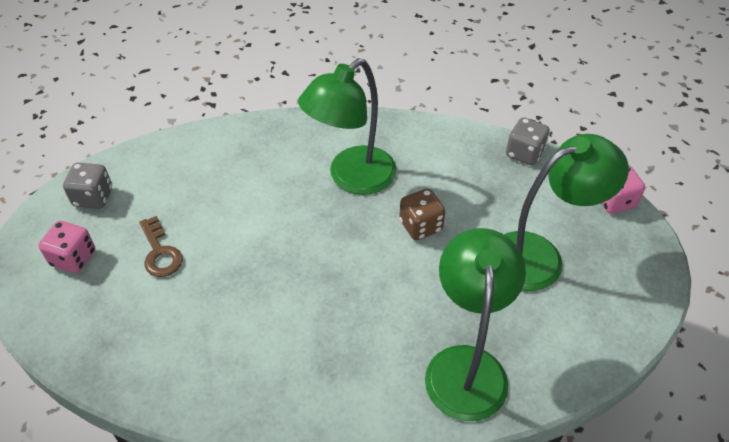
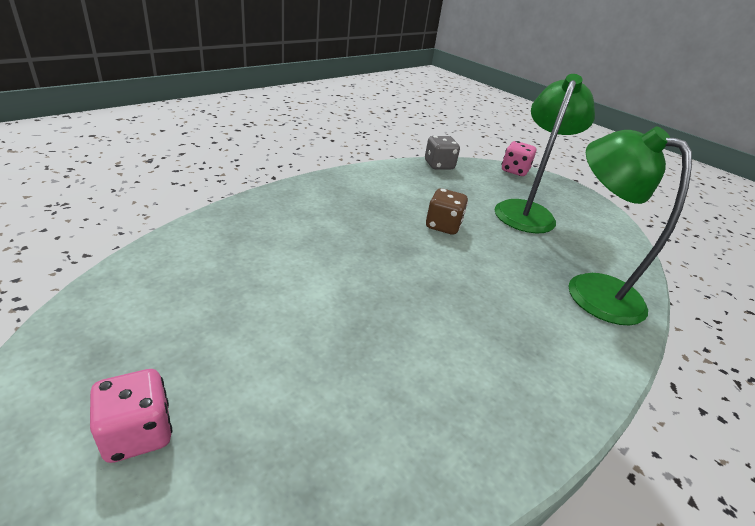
camera: 50 degrees left, 15 degrees down
(93, 197) = (89, 354): grey dice -> none
(160, 253) = (255, 358): brown key -> none
(352, 178) = (355, 218): green lamp -> none

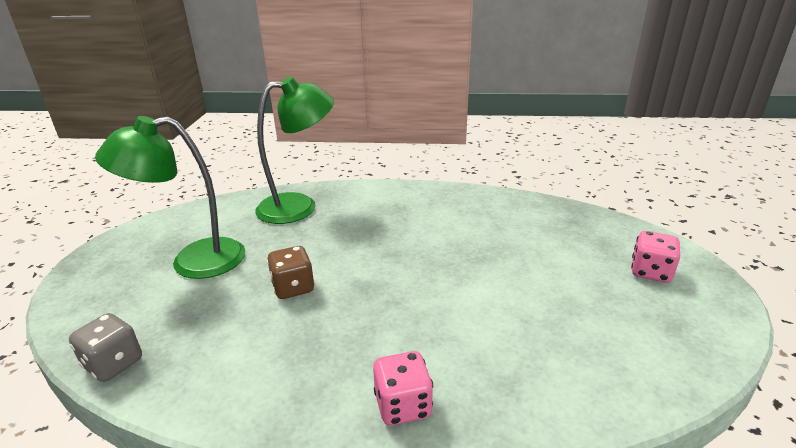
camera: 125 degrees left, 5 degrees down
(514, 171) = (68, 304): pink dice -> pink dice (403, 405)
(590, 289) = (299, 206): green lamp -> green lamp turned 120 degrees counterclockwise

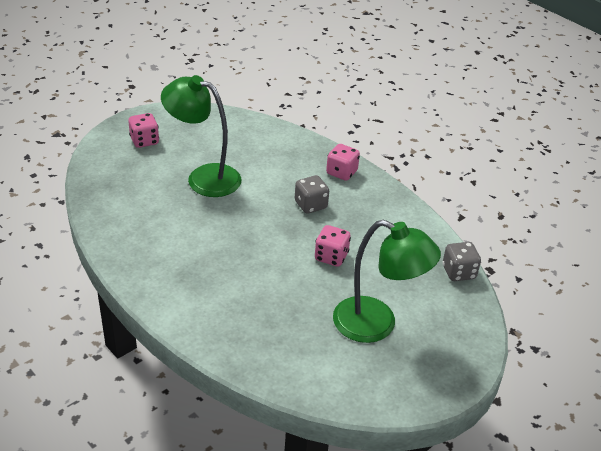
camera: 140 degrees left, 10 degrees up
(293, 288) = (331, 257): brown dice -> pink dice
(299, 206) = (251, 333): green lamp -> green lamp (204, 177)
(381, 326) = (310, 205): none -> grey dice

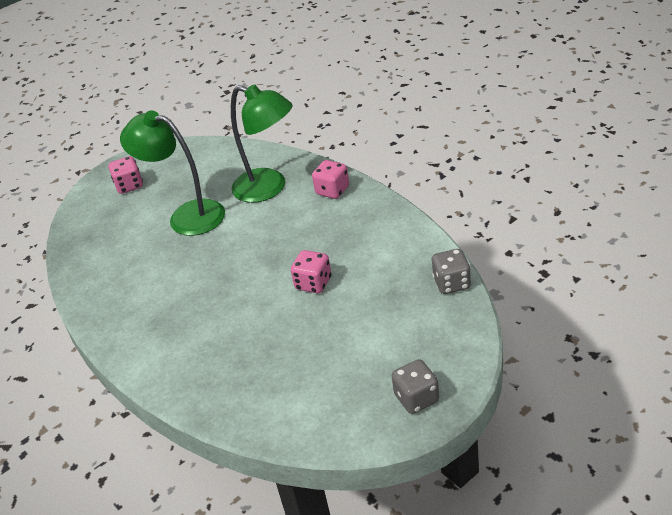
camera: 10 degrees right, 0 degrees up
(310, 205) = (296, 230): grey dice -> grey dice (416, 398)
(377, 325) = (356, 352): green lamp -> green lamp (269, 188)

